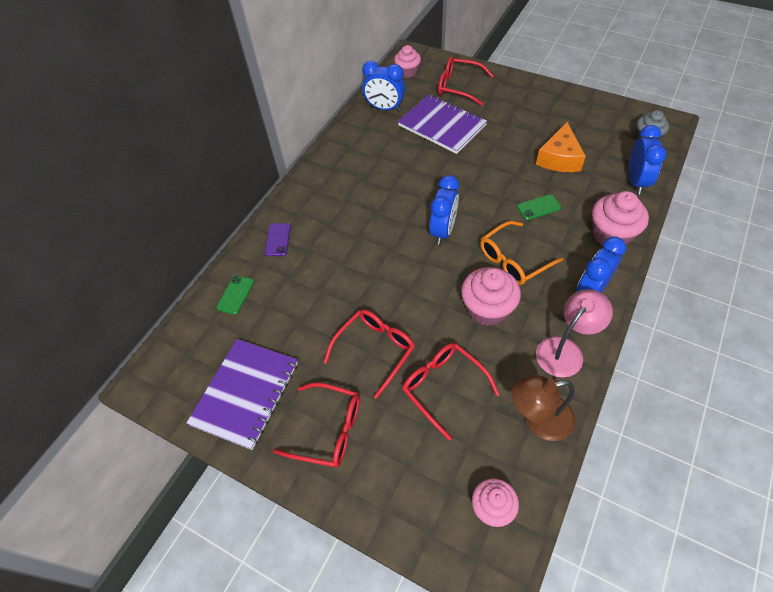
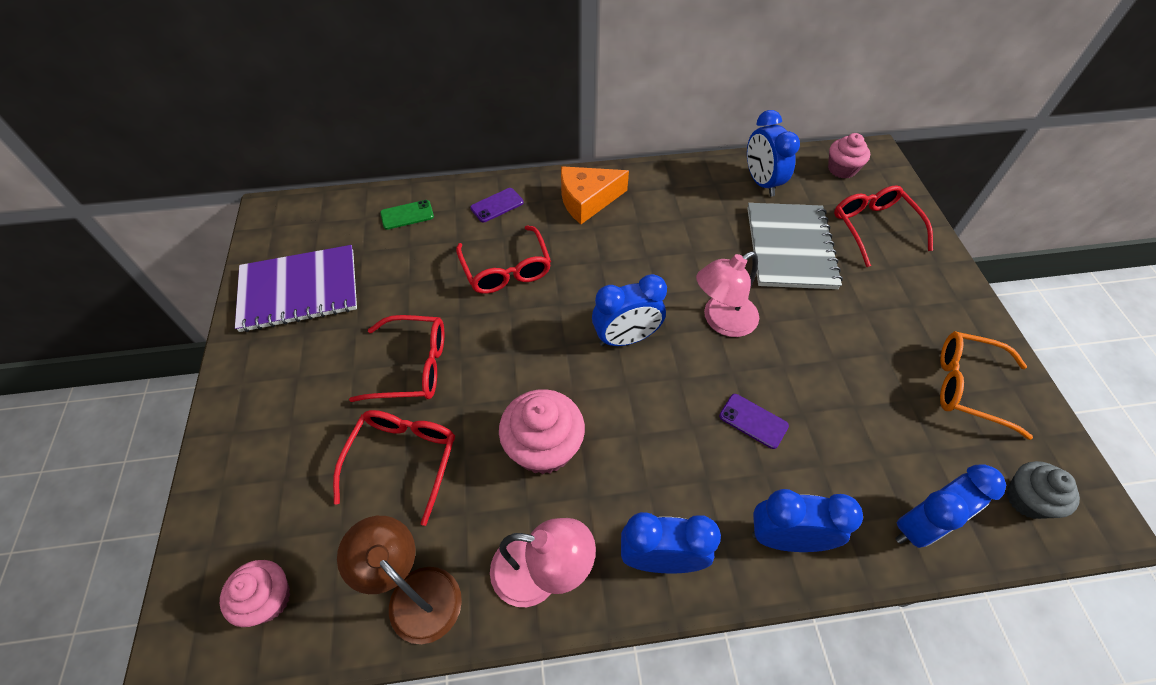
camera: 50 degrees right, 0 degrees up
(329, 430) = (292, 381): red glasses -> red glasses (506, 270)
(442, 125) = (790, 247): purple notebook -> grey notebook
(466, 183) = (721, 321): none -> pink lamp
(513, 260) = (640, 437): orange glasses -> orange glasses (968, 387)
(538, 207) = (753, 421): green phone -> purple phone
(559, 158) = (864, 402): orange cheese -> orange cheese (587, 200)
(611, 234) = (786, 538): pink cupcake -> blue clock

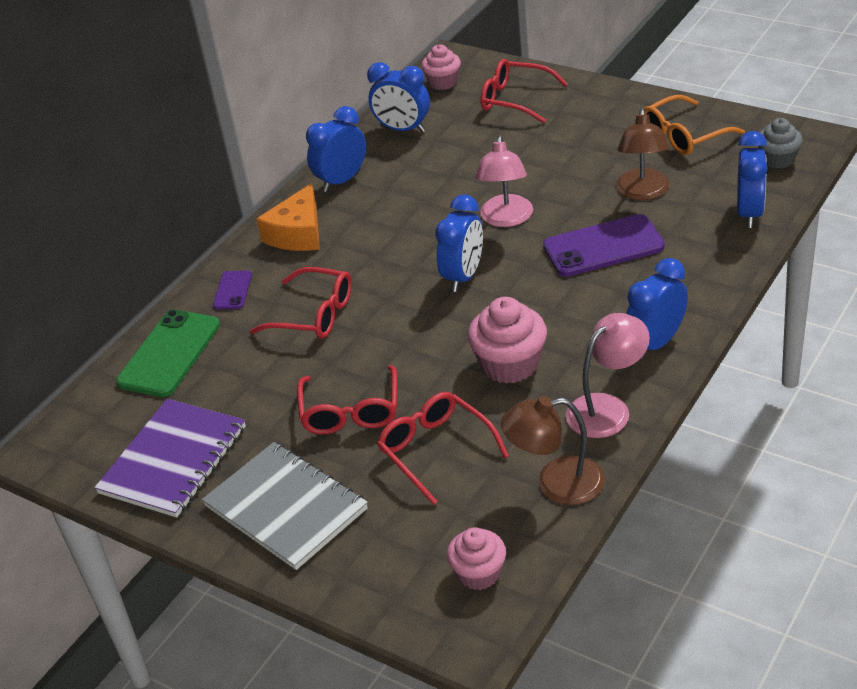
camera: 45 degrees left, 15 degrees down
(407, 215) = (169, 353): green phone -> green phone, size x1.95
(413, 366) = (350, 412): red glasses -> red glasses turned 135 degrees clockwise
(753, 421) = (603, 247): purple phone -> purple phone, size x1.95
(786, 538) = (700, 276): blue clock -> blue clock (342, 181)
(790, 247) = (482, 149): grey notebook -> grey notebook (285, 508)
(855, 405) = (643, 192): none -> brown lamp

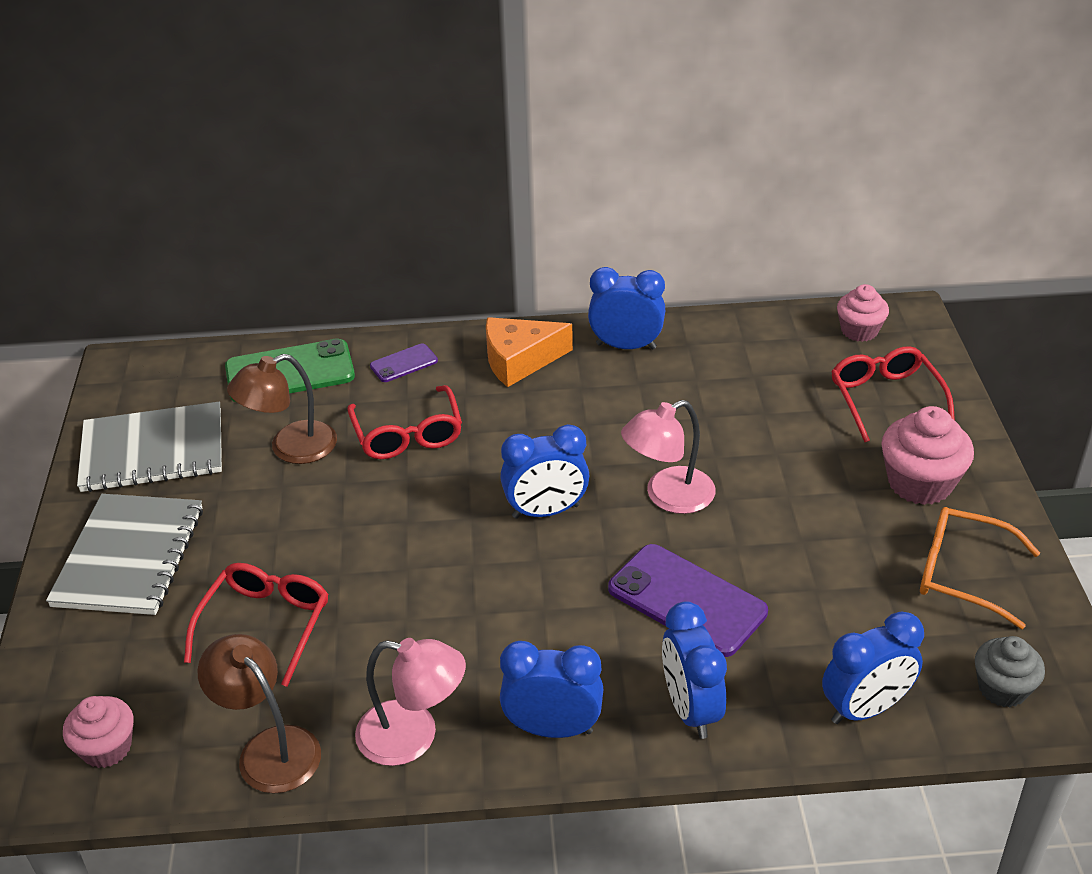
camera: 50 degrees right, 0 degrees up
(173, 460) = (153, 450): purple notebook -> grey notebook
(350, 412) = (284, 533): red glasses -> none
(403, 129) = (749, 344): blue clock -> blue clock (690, 709)
(510, 364) = (431, 618): pink cupcake -> pink cupcake (920, 483)
(643, 192) = (816, 588): brown lamp -> brown lamp (290, 448)

